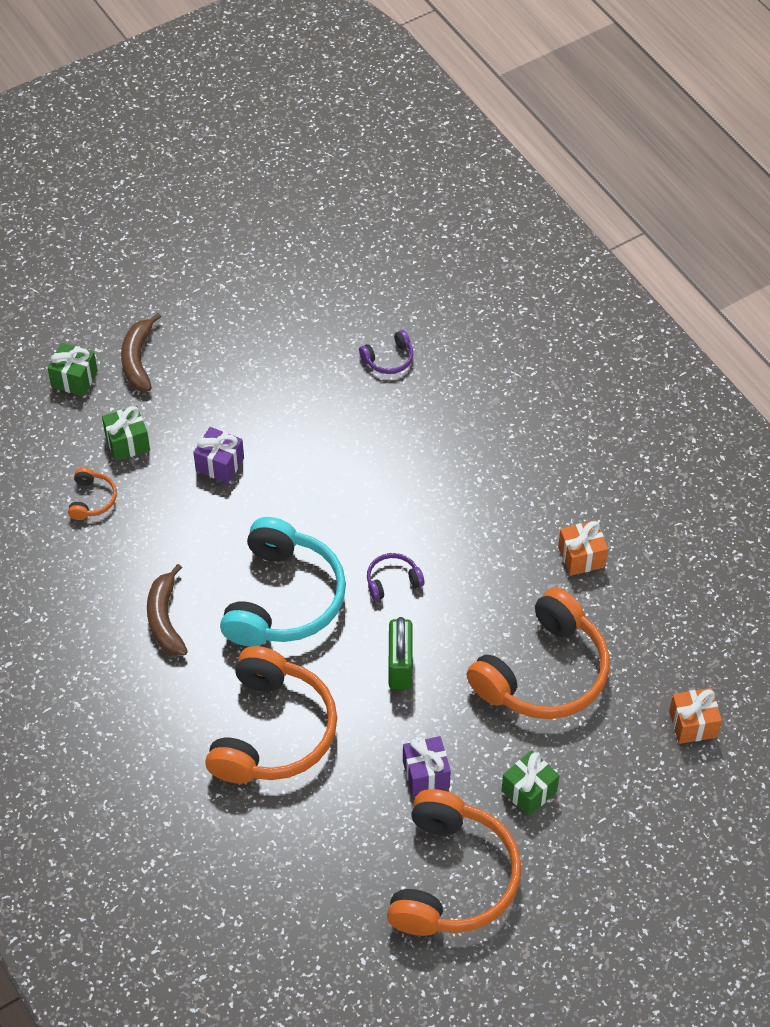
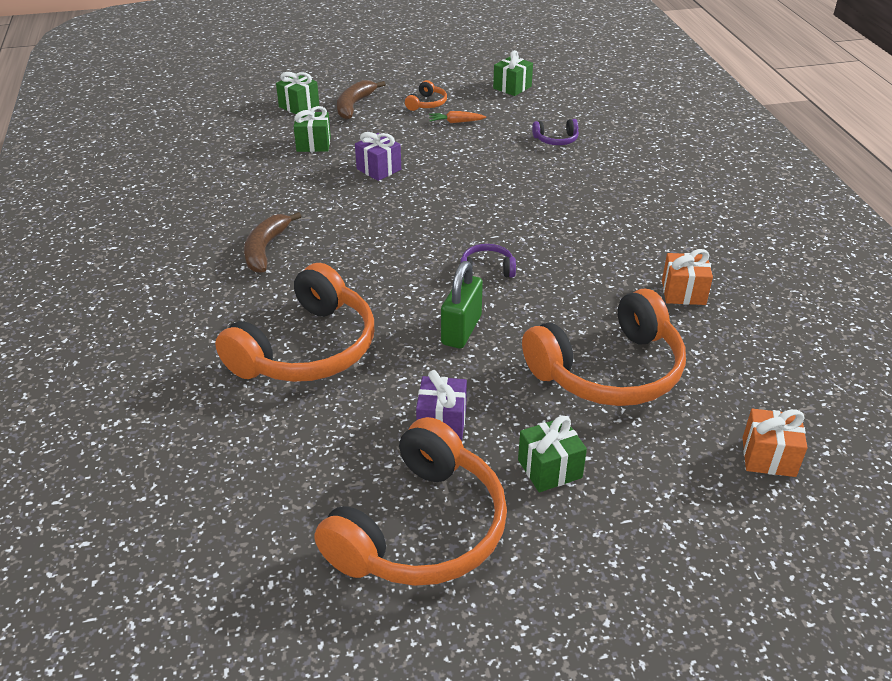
camera: 20 degrees right, 15 degrees down
(92, 499) = (262, 168): orange headphones -> orange headphones (427, 104)
(267, 358) = (455, 122): none -> orange carrot
(284, 598) = (379, 259): turquoise headphones -> none
(305, 274) = (512, 87): none -> green gift

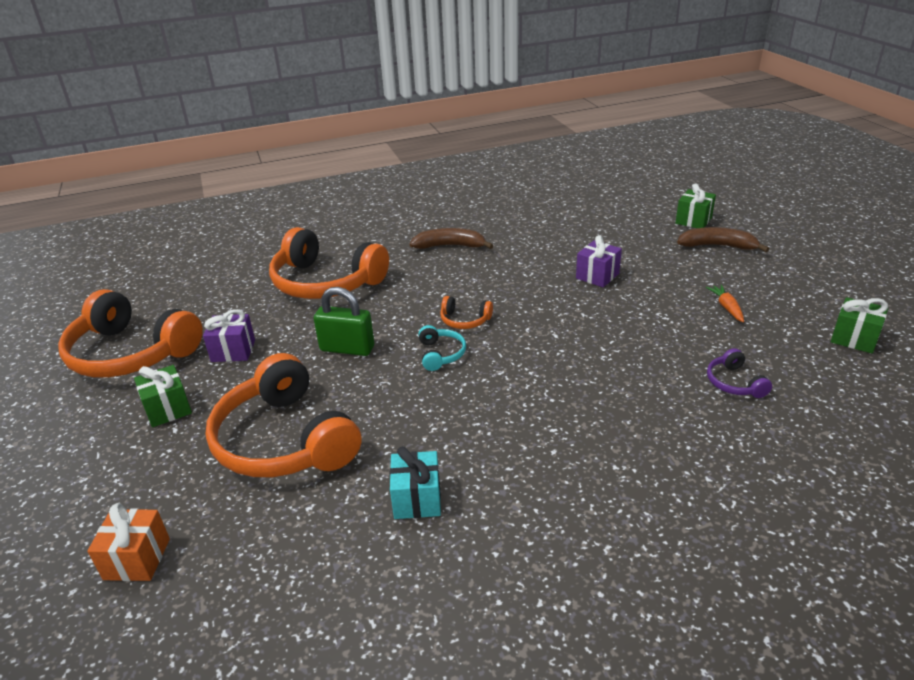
camera: 85 degrees right, 5 degrees down
(313, 144) = (625, 238): green gift -> none
(427, 104) = (756, 285): orange headphones -> orange headphones (464, 320)
(487, 269) = (441, 354): purple headphones -> turquoise headphones
(683, 292) = (417, 499): orange gift -> turquoise gift

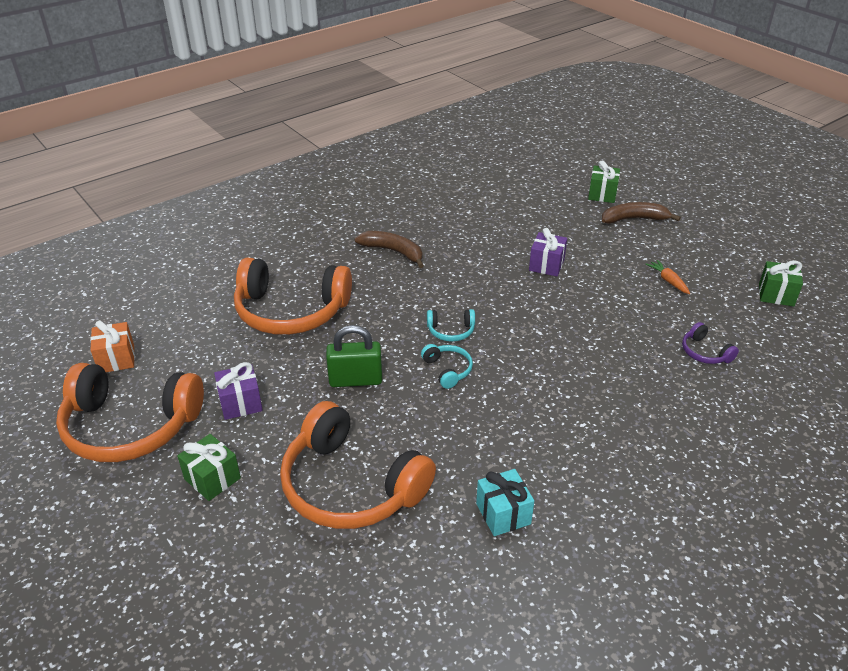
camera: 20 degrees left, 5 degrees up
(137, 559) = (282, 631): orange gift -> orange gift (116, 359)
(450, 246) = (393, 251): brown banana -> brown banana turned 45 degrees clockwise
(464, 320) = (451, 331): orange headphones -> turquoise headphones

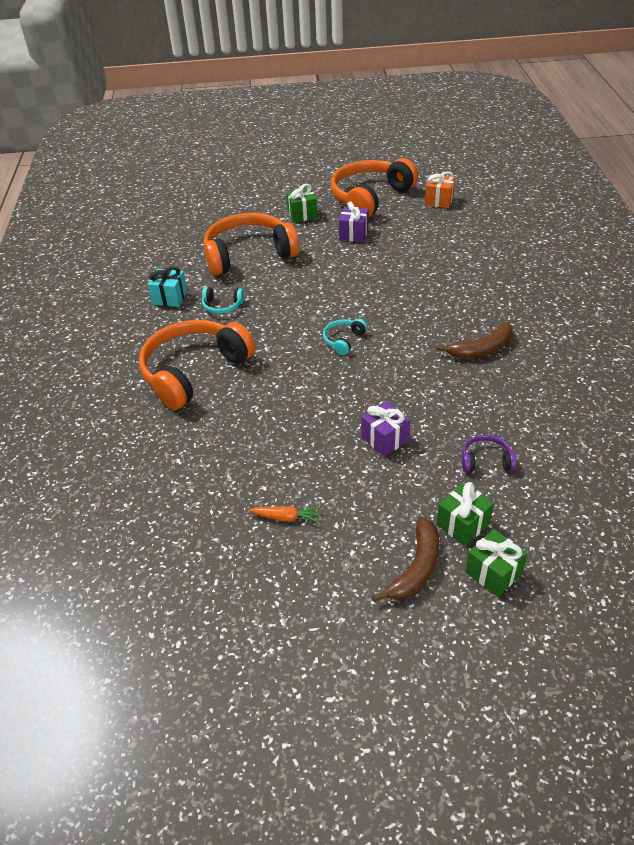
camera: 125 degrees right, 5 degrees up
(291, 311) = (435, 274): orange headphones -> orange headphones (194, 371)
(355, 380) = (332, 280): green padlock -> none
(448, 370) = (303, 322): turquoise headphones -> turquoise headphones (222, 306)
(704, 352) = (180, 473): purple headphones -> purple headphones (486, 460)
(776, 295) = (188, 596): green gift -> green gift (463, 524)

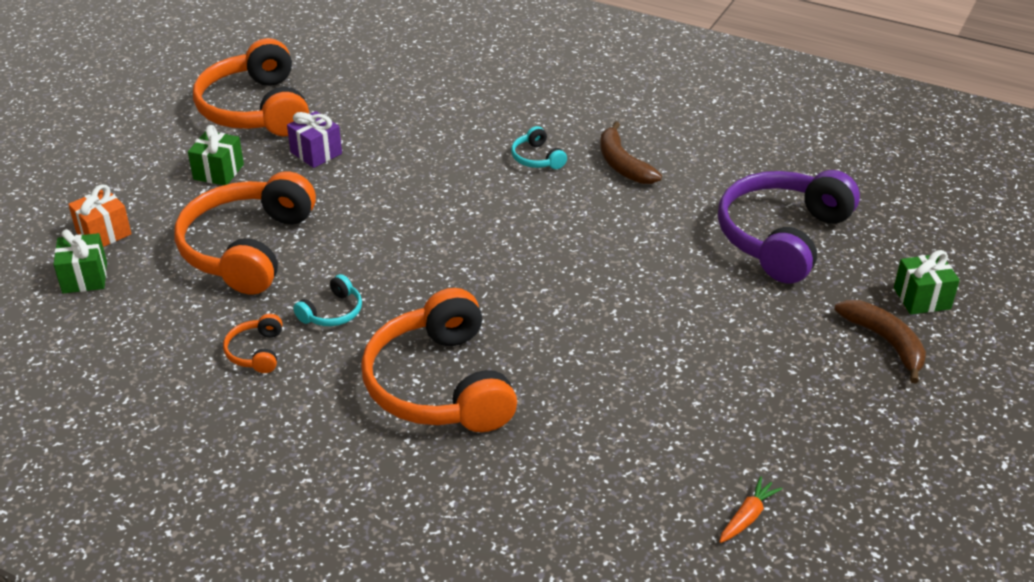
camera: 60 degrees left, 5 degrees down
(170, 298) = (256, 352): turquoise gift -> orange headphones
(286, 517) = (755, 402): orange carrot -> orange carrot (747, 516)
(343, 340) = (509, 245): turquoise headphones -> turquoise headphones (537, 158)
(384, 439) = (697, 286): purple gift -> none
(438, 201) = (332, 69): orange gift -> orange gift (103, 233)
(463, 524) = (852, 289): green gift -> green gift (85, 277)
(482, 349) = (622, 164): brown banana -> brown banana turned 150 degrees clockwise
(486, 460) = (782, 237): purple headphones -> purple headphones, size x2.37

